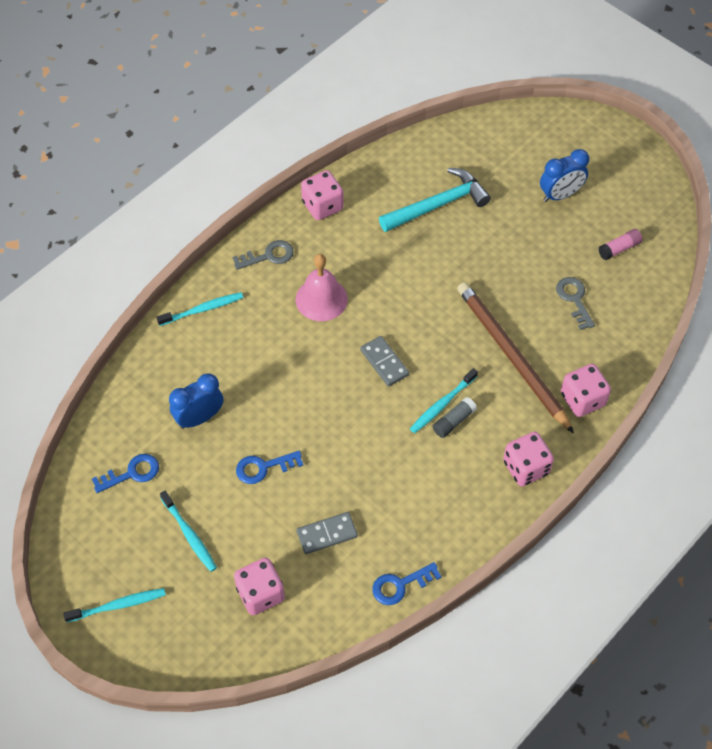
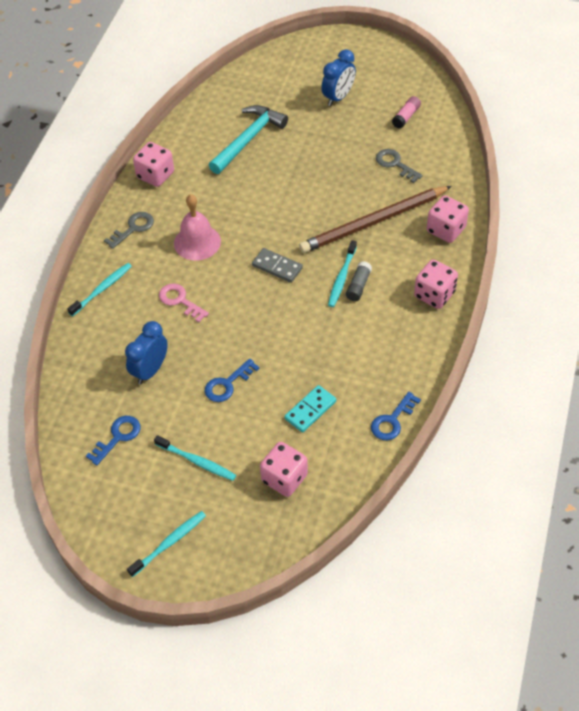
camera: 25 degrees left, 5 degrees down
(269, 356) = (180, 301): none -> pink key
(327, 534) = (310, 410): grey domino -> turquoise domino
(511, 356) = (373, 222): brown pencil -> brown pencil turned 60 degrees counterclockwise

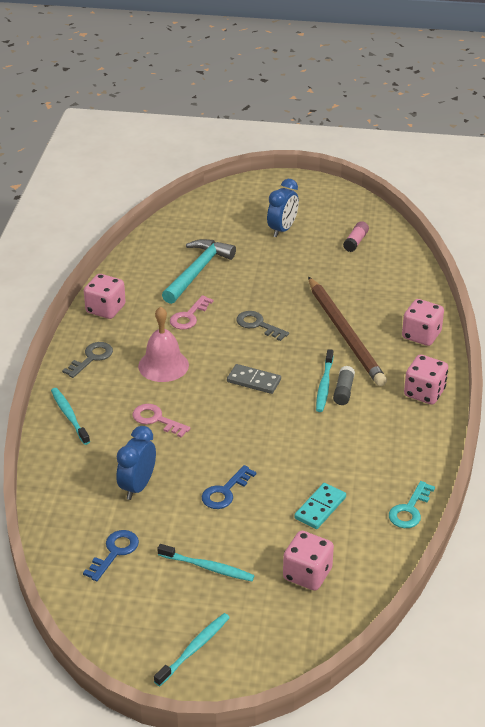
camera: 10 degrees left, 15 degrees down
(102, 289) = (69, 415): turquoise toothbrush -> turquoise toothbrush turned 60 degrees counterclockwise
(231, 189) = (189, 316): none -> pink key
(373, 222) = (345, 334): brown pencil -> brown pencil turned 75 degrees counterclockwise
(392, 420) = (410, 509): blue key -> turquoise key
(395, 164) = (355, 283): grey key -> grey key (258, 325)

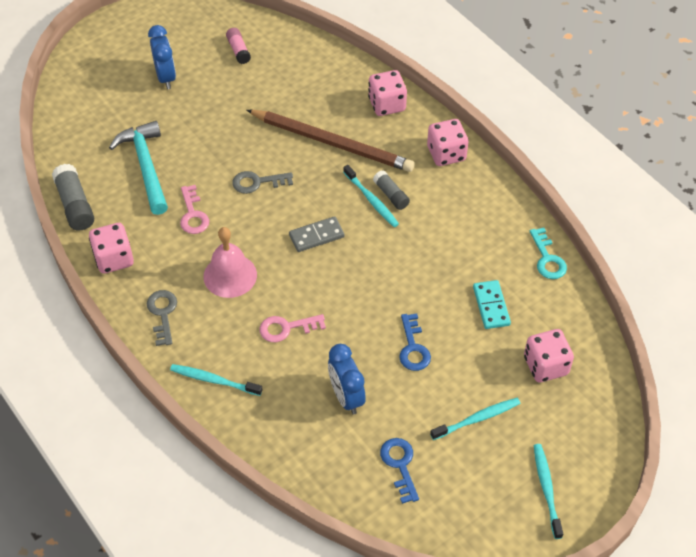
camera: 45 degrees left, 15 degrees up
(124, 266) = (75, 205): none -> grey glue stick

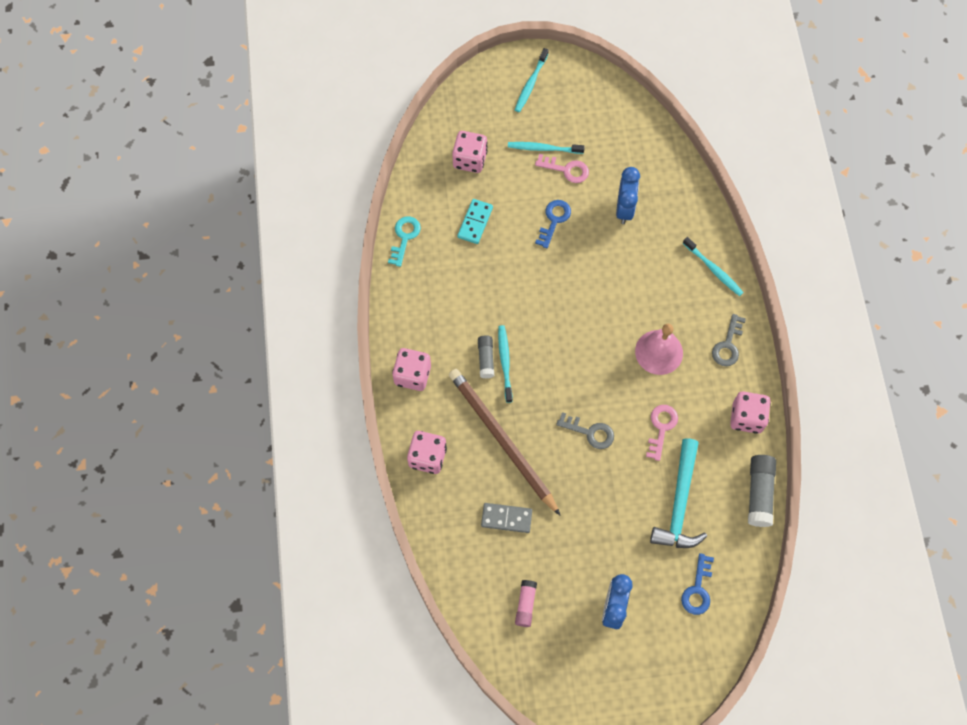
camera: 150 degrees left, 15 degrees up
(287, 328) = (638, 283): pink key -> pink key (566, 169)
(316, 236) = (570, 352): grey domino -> grey domino (506, 518)
(400, 465) = (616, 145): blue key -> blue key (697, 589)

